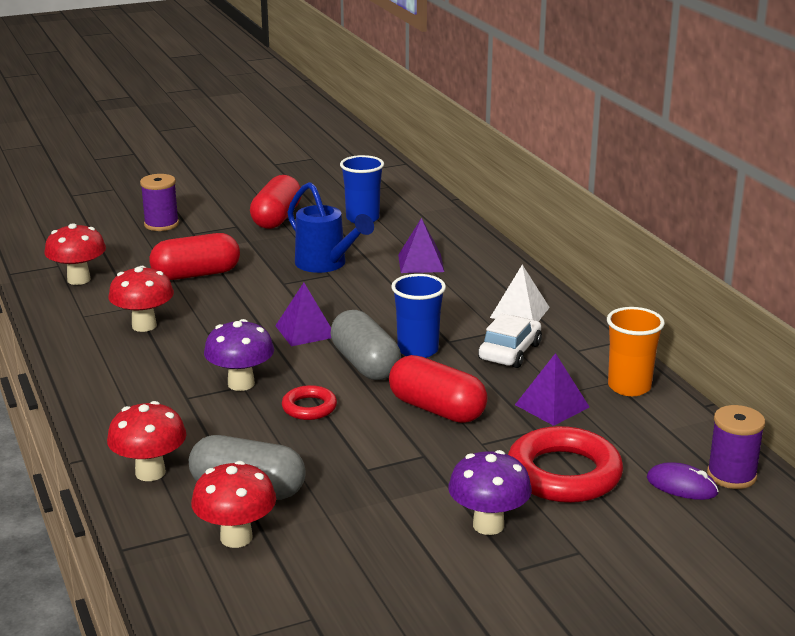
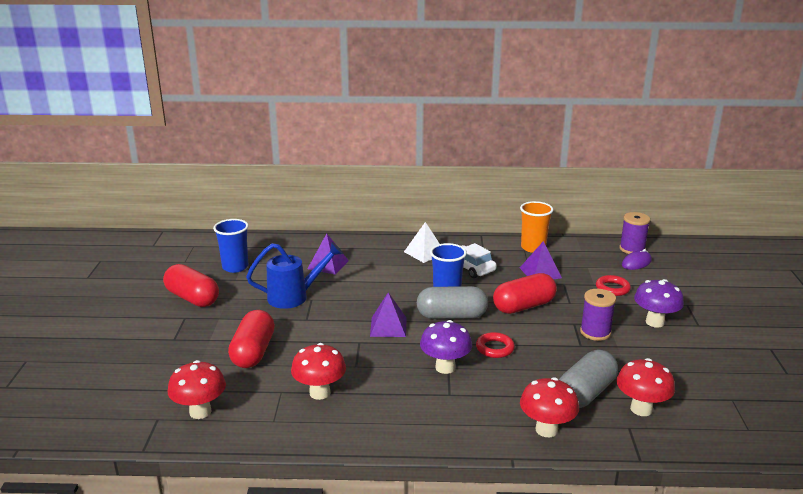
camera: 65 degrees left, 0 degrees up
(161, 224) = (138, 350): purple spool -> purple spool (595, 332)
(563, 474) = (612, 288): red ring -> red ring, size x0.52

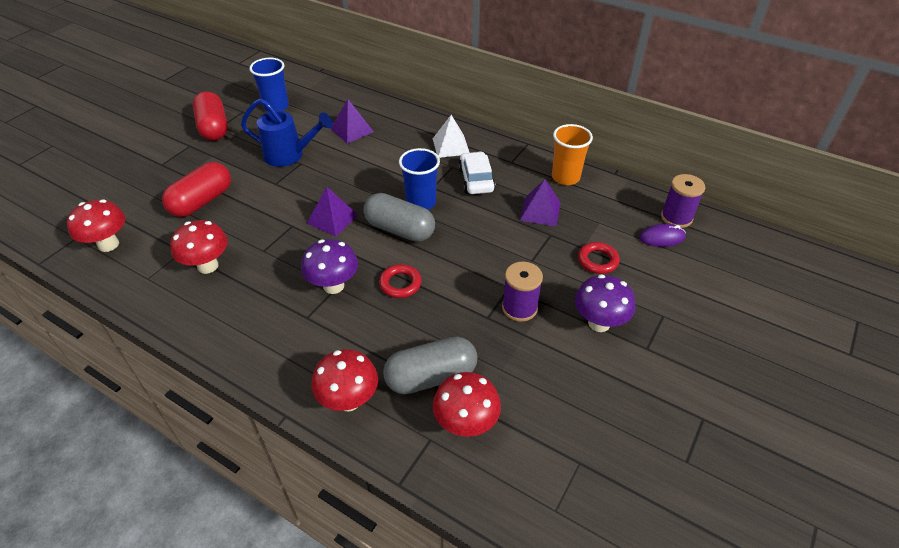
camera: 30 degrees right, 20 degrees up
(524, 306) = (480, 246): red capsule -> none

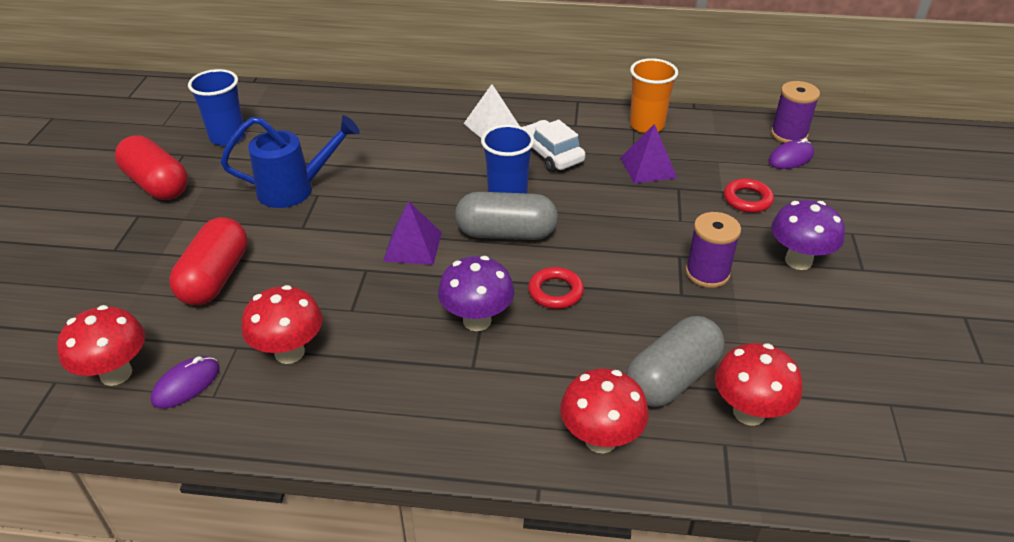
camera: 25 degrees left, 5 degrees down
(139, 265) = (186, 384): none -> purple mouse
(352, 130) = (354, 139): purple pyramid -> none

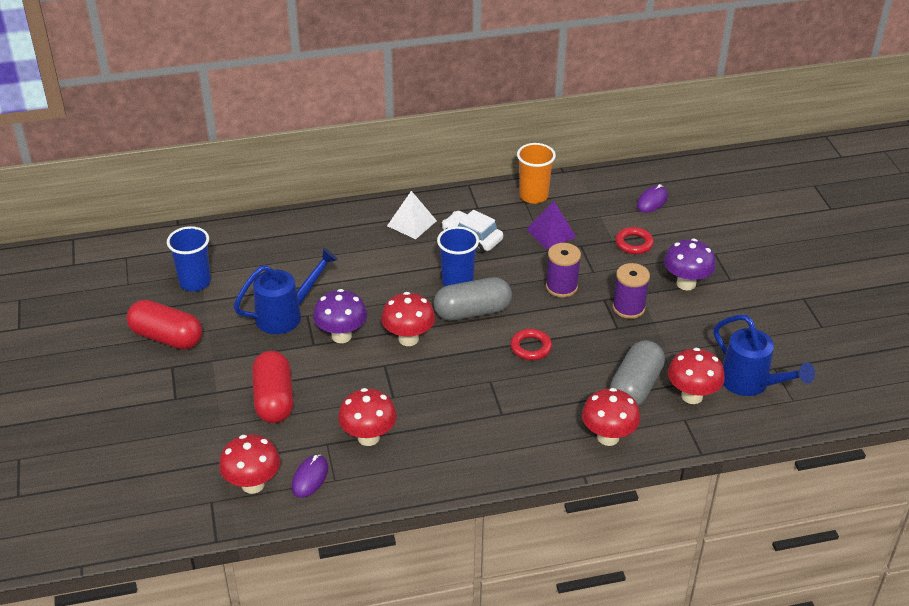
camera: 20 degrees left, 0 degrees up
(412, 246) = (408, 339): purple pyramid -> red mushroom
(477, 320) = (487, 381): purple mushroom -> purple mushroom (341, 336)
(789, 134) = (643, 181): purple spool -> purple spool (561, 287)
(845, 417) = (750, 383): none -> blue watering can

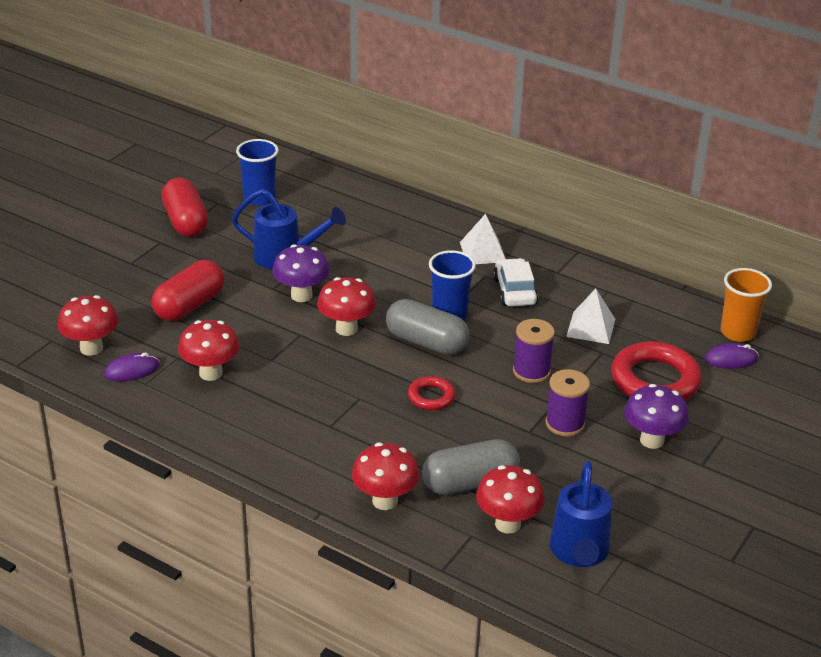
camera: 45 degrees right, 5 degrees down
(533, 196) = (622, 291): orange cup -> orange cup (738, 332)
(551, 233) = (590, 327): purple pyramid -> white pyramid
(634, 243) = (655, 380): red ring -> red ring, size x1.92

